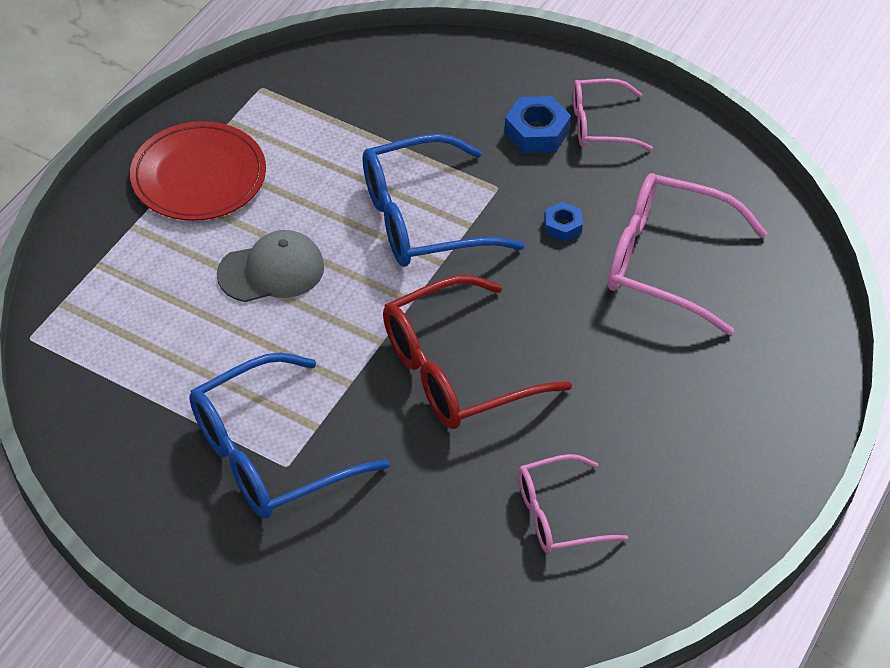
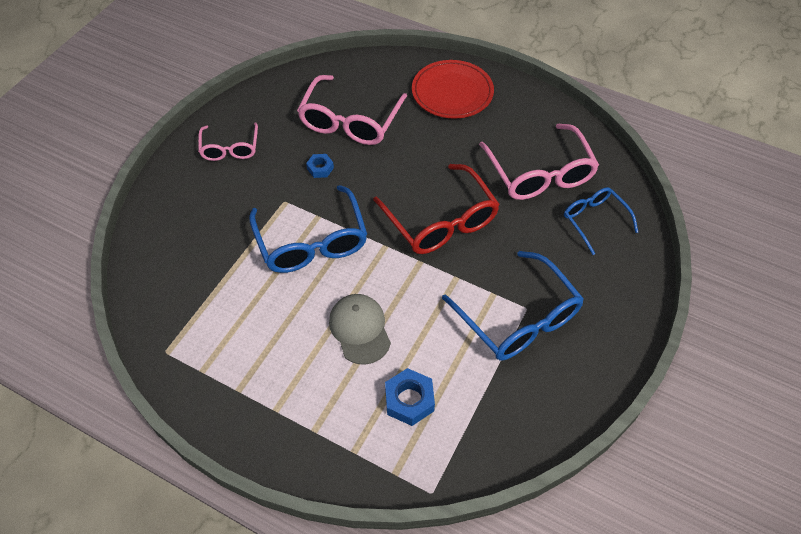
camera: 90 degrees left, 5 degrees up
(199, 176) = (261, 387): red plate -> red plate (452, 92)
(452, 583) = (594, 220): none -> blue glasses
(536, 132) = (234, 181): blue nut -> blue nut (409, 400)
(558, 515) = (540, 173): pink glasses -> pink glasses, size x1.68

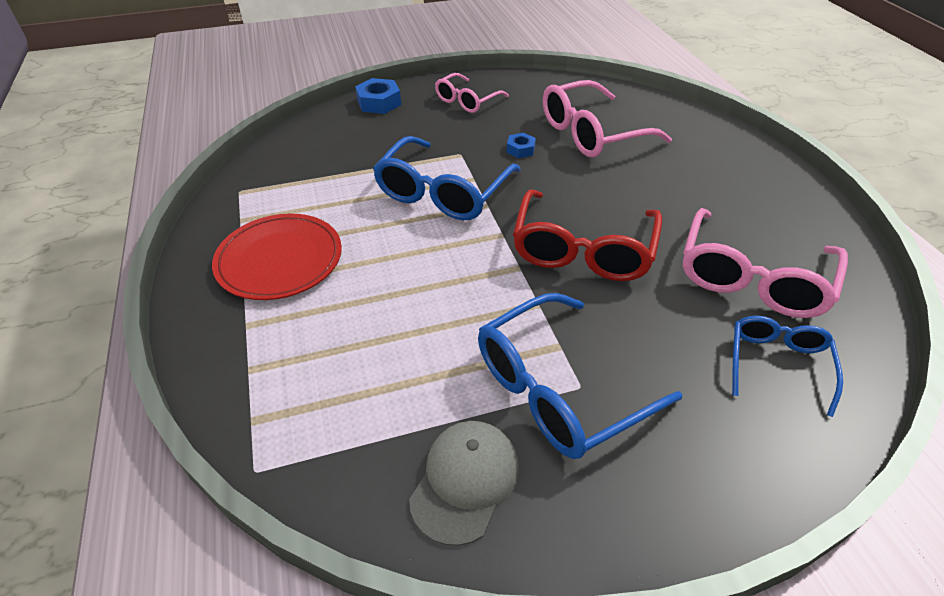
camera: 45 degrees right, 10 degrees down
(360, 329) = (391, 280): grey cap -> grey cap (465, 481)
(409, 400) = (352, 370): blue nut -> blue nut (379, 102)
(452, 92) = (725, 162): red plate -> red plate (279, 260)
(518, 318) = (558, 389): blue glasses -> blue glasses turned 45 degrees clockwise

